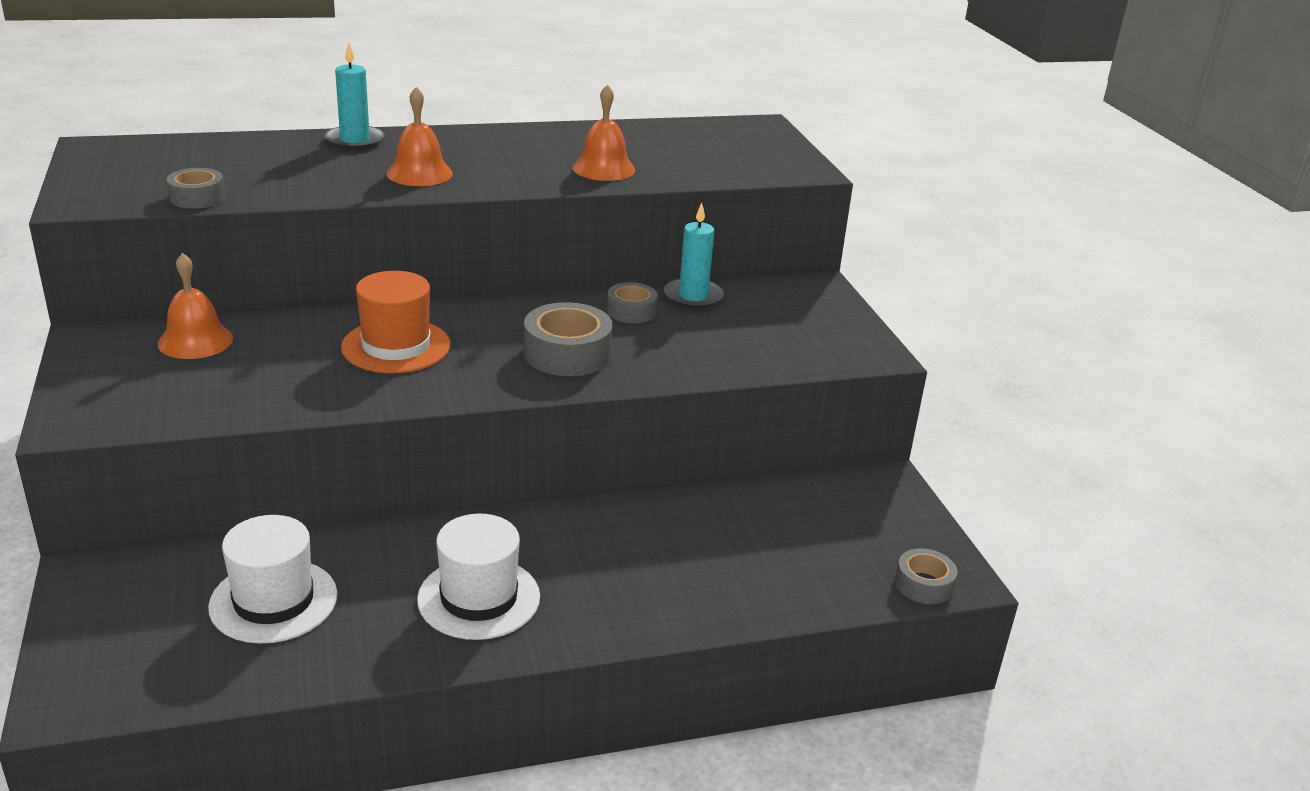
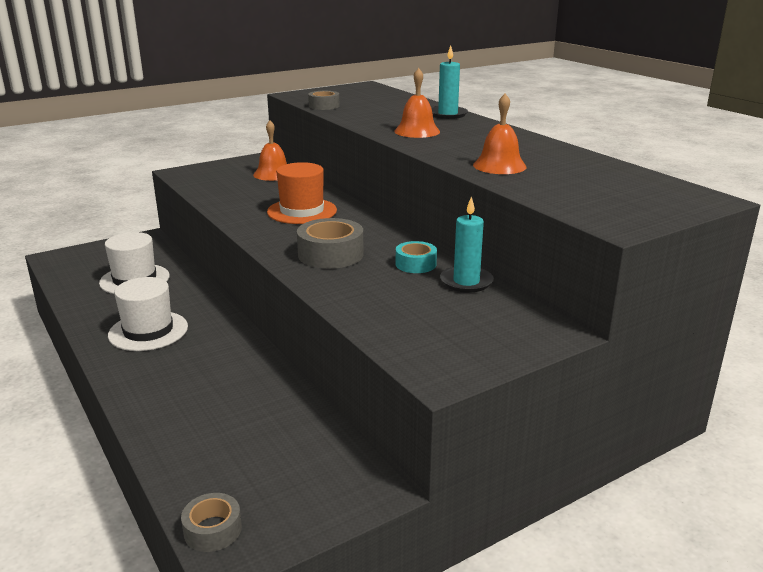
camera: 75 degrees right, 5 degrees down
(631, 311) = (415, 264): grey tape -> turquoise tape

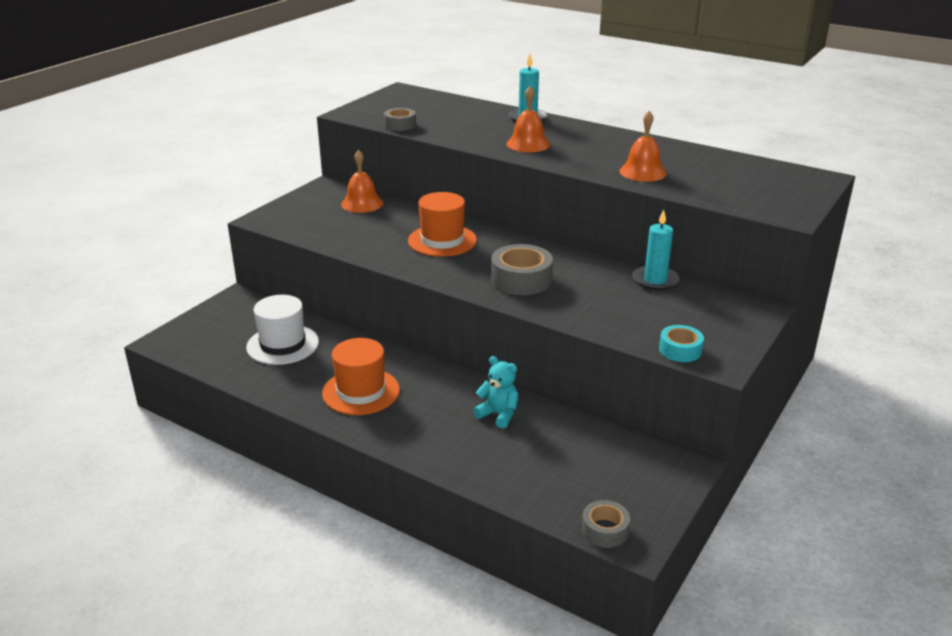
camera: 25 degrees left, 5 degrees up
(148, 331) = (361, 391): white hat -> orange hat
(241, 383) = (498, 414): none -> turquoise teddy bear
(415, 264) = (600, 273): turquoise tape -> turquoise tape (680, 350)

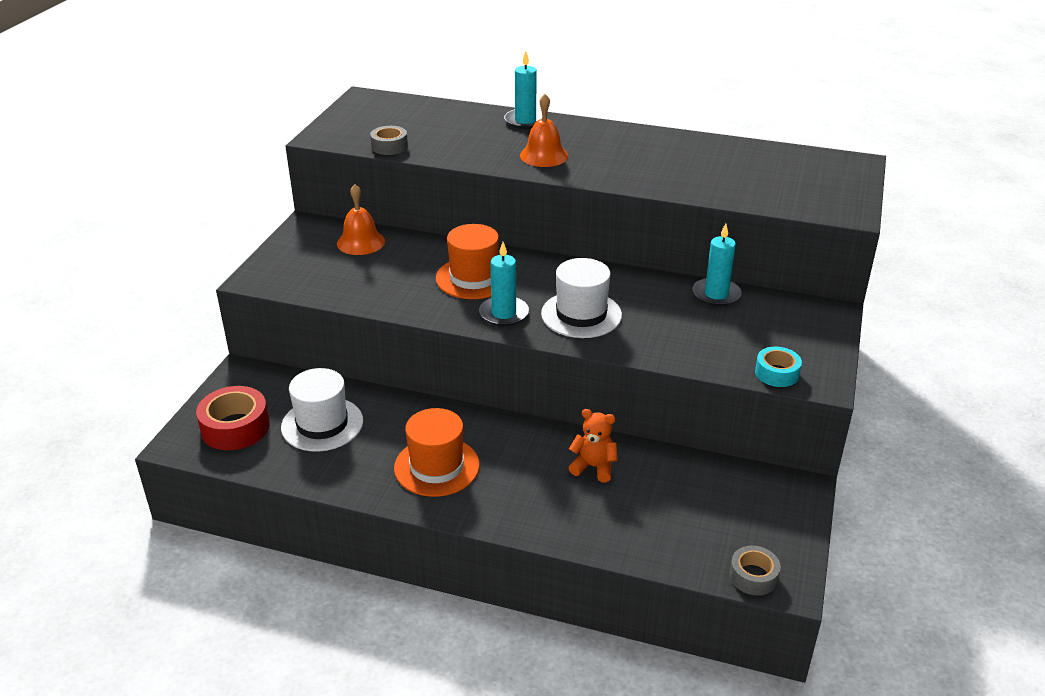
camera: 15 degrees left, 5 degrees up
(212, 336) = (235, 427): none -> red tape
(453, 270) = (503, 313): none -> turquoise candle
(498, 414) = (594, 467): turquoise teddy bear -> orange teddy bear
(521, 279) = (581, 314): grey tape -> white hat
(642, 172) = (681, 177): orange bell -> none

